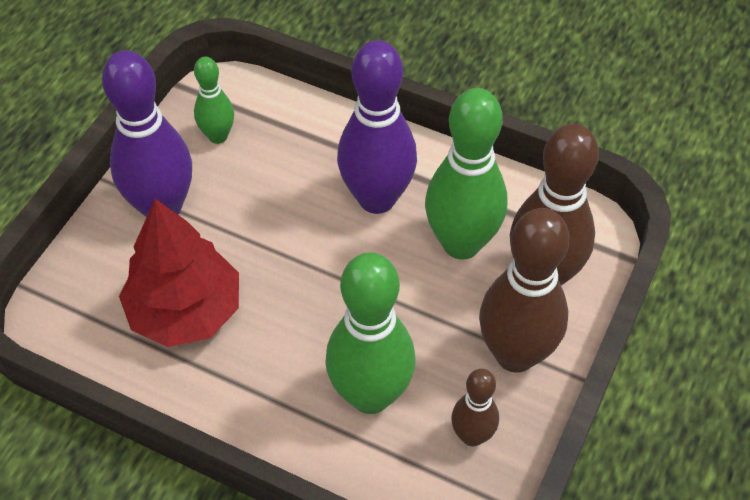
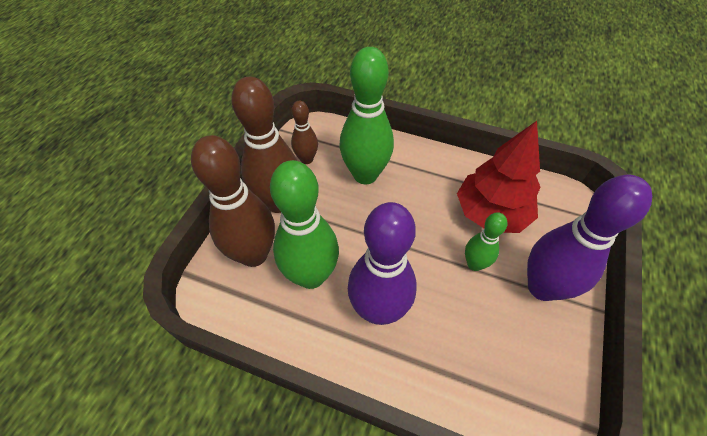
camera: 175 degrees right, 0 degrees up
(218, 136) = (529, 364): green bowling pin -> green bowling pin (474, 264)

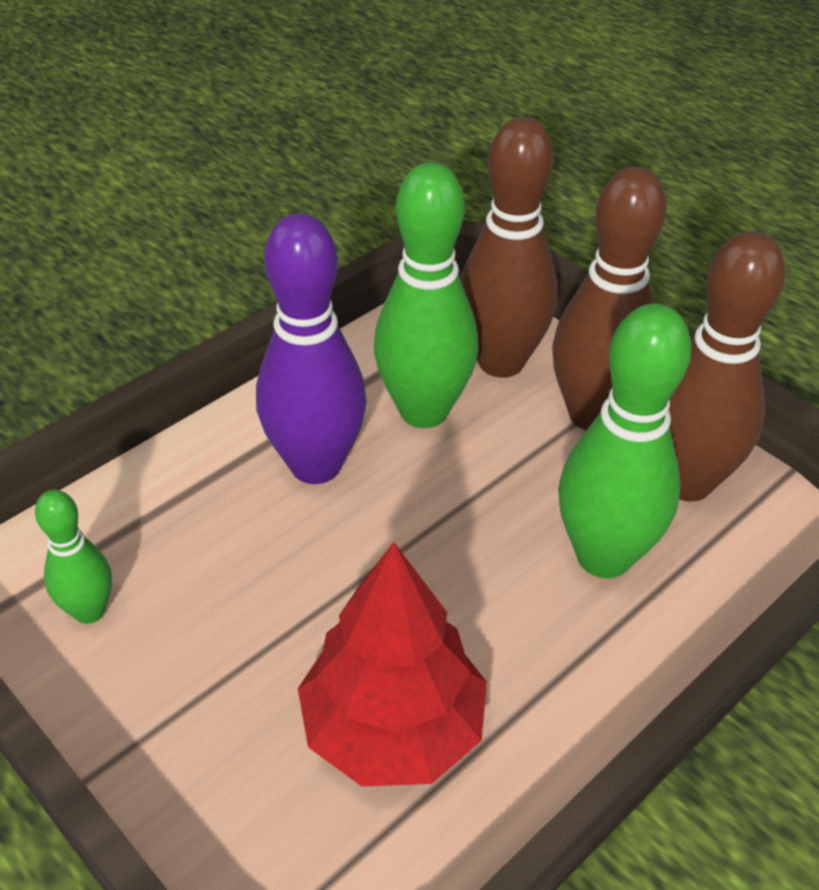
camera: 115 degrees right, 10 degrees down
(306, 159) = (686, 482): brown bowling pin -> brown bowling pin, size x1.88
(474, 264) = (304, 630): green bowling pin -> green bowling pin (89, 611)
(542, 287) = (189, 711): purple bowling pin -> none

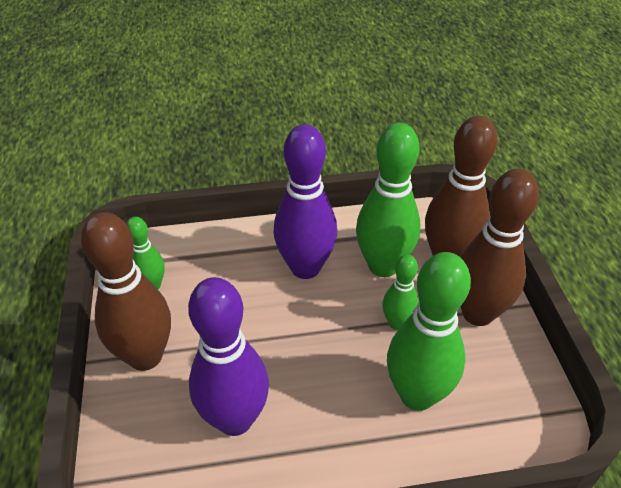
camera: 35 degrees right, 0 degrees up
(392, 728) = (235, 419): red tree -> purple bowling pin
(504, 478) = (397, 323): none -> green bowling pin
(686, 482) = (503, 380): brown bowling pin -> brown bowling pin (145, 356)

